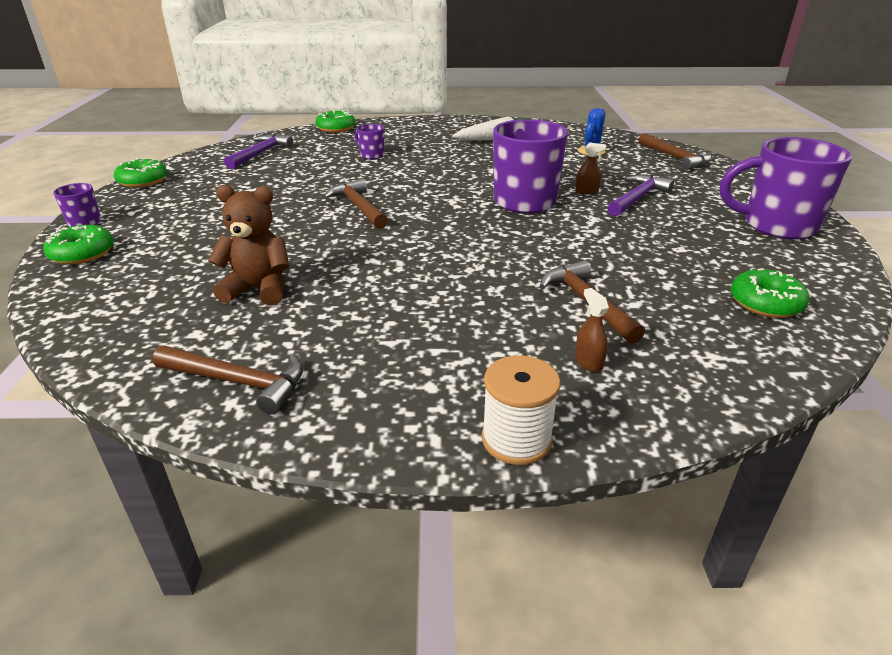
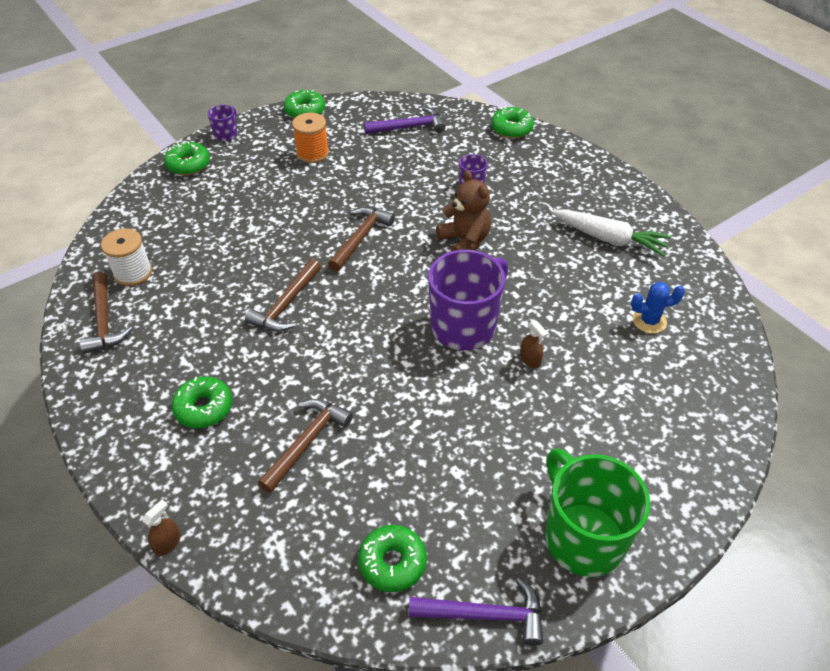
camera: 55 degrees right, 15 degrees up
(208, 194) = (312, 153): none -> orange spool
(259, 289) = (202, 265): brown teddy bear -> brown teddy bear (464, 241)
(478, 348) = (204, 408): none -> green donut
(516, 439) = (120, 469): white spool -> white spool (133, 273)
(588, 362) = (224, 473): brown spray bottle -> brown spray bottle (167, 543)
(637, 198) = (549, 403): purple hammer -> purple hammer (484, 614)
(675, 157) = (708, 396): brown hammer -> brown hammer (286, 304)
(776, 226) = (582, 537): purple mug -> green mug

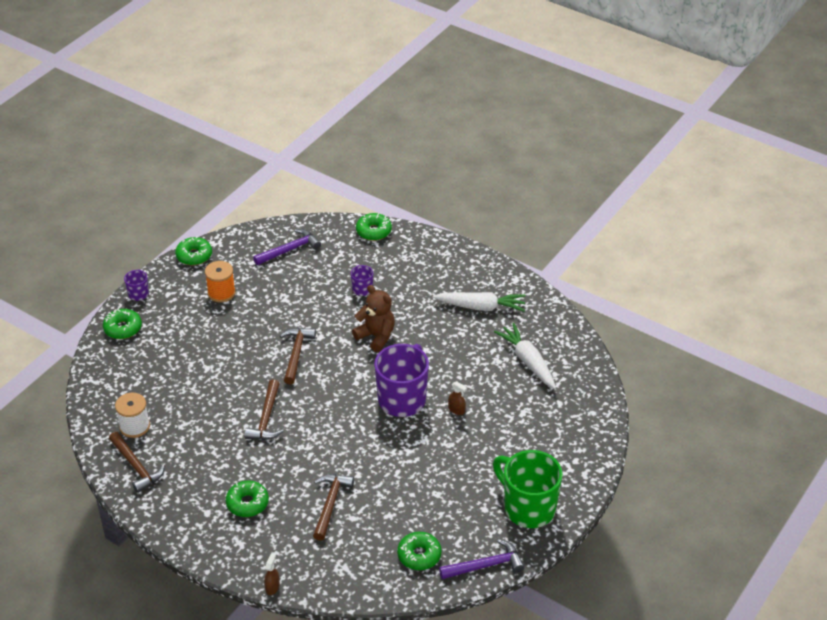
camera: 20 degrees left, 5 degrees down
(649, 321) = (528, 361): blue cactus -> white carrot

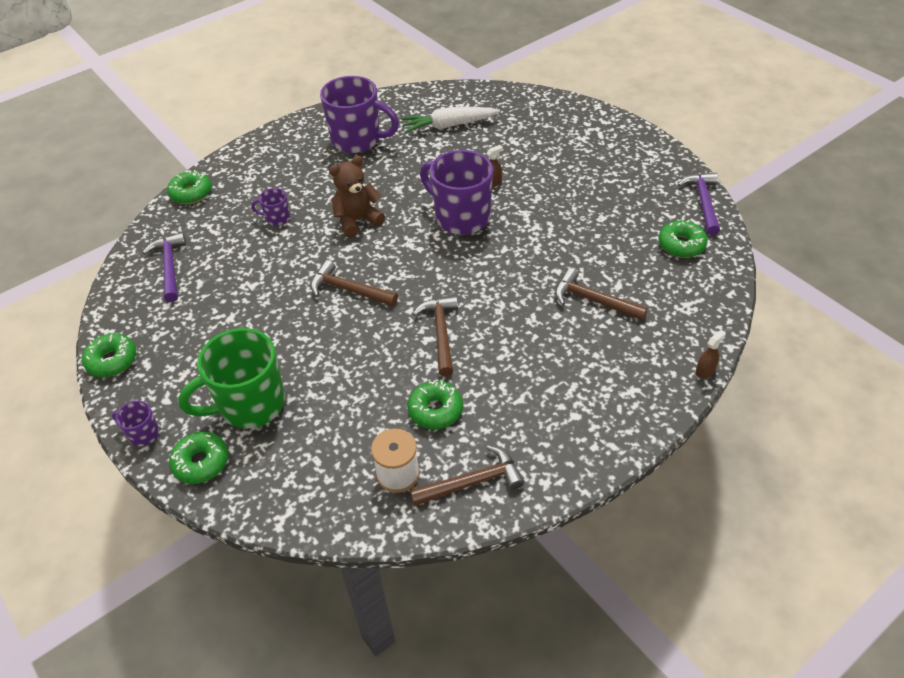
camera: 70 degrees left, 5 degrees up
(221, 293) = (201, 343): orange spool -> none
(247, 503) = (571, 373): green donut -> green donut (435, 410)
(266, 418) = (441, 333): brown hammer -> brown hammer turned 120 degrees counterclockwise
(272, 587) = (705, 370): brown spray bottle -> brown spray bottle turned 105 degrees clockwise
(480, 307) = (357, 140): white carrot -> purple mug
(528, 508) = (637, 162): green mug -> green mug (250, 405)

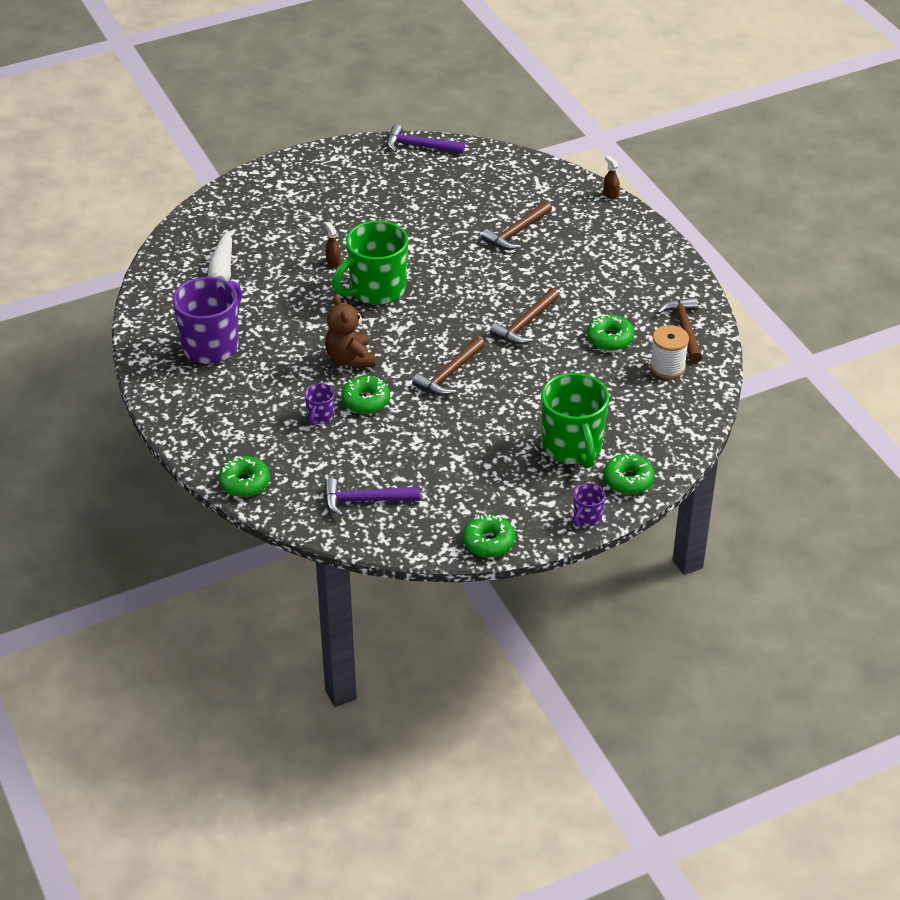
camera: 80 degrees left, 5 degrees down
(441, 333) = (525, 324): brown hammer -> brown hammer turned 60 degrees counterclockwise
(461, 217) = (376, 290): purple mug -> green mug
(681, 245) = (468, 171): green donut -> green donut (365, 401)

